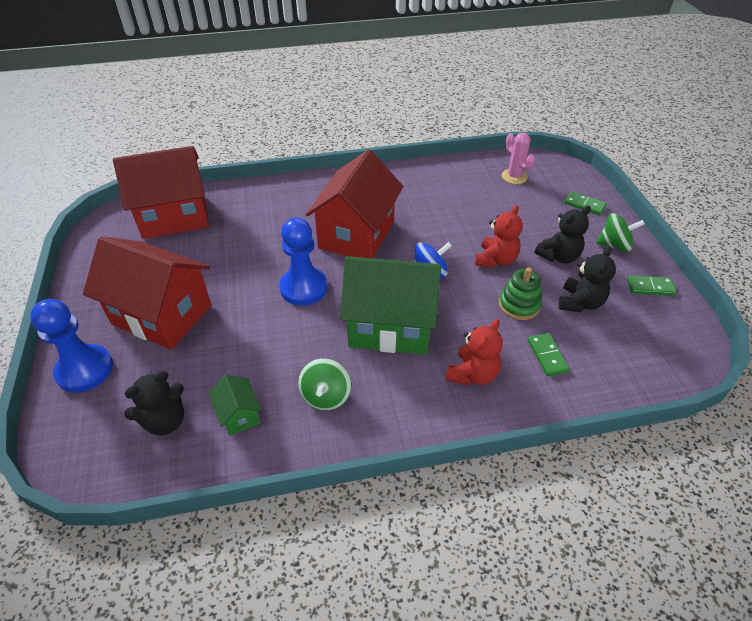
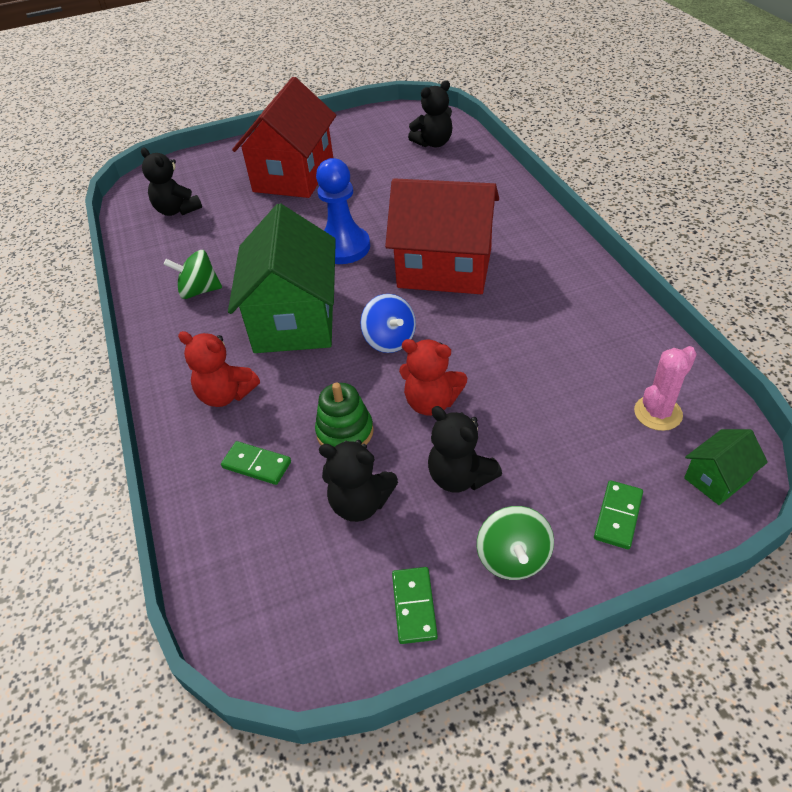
camera: 85 degrees right, 0 degrees up
(85, 370) = (229, 159): blue pawn -> none
(174, 216) = (433, 143): red house -> black teddy bear
(239, 415) = (180, 245): green house -> green house (717, 479)
(547, 356) = (256, 465): green domino -> green domino turned 45 degrees clockwise

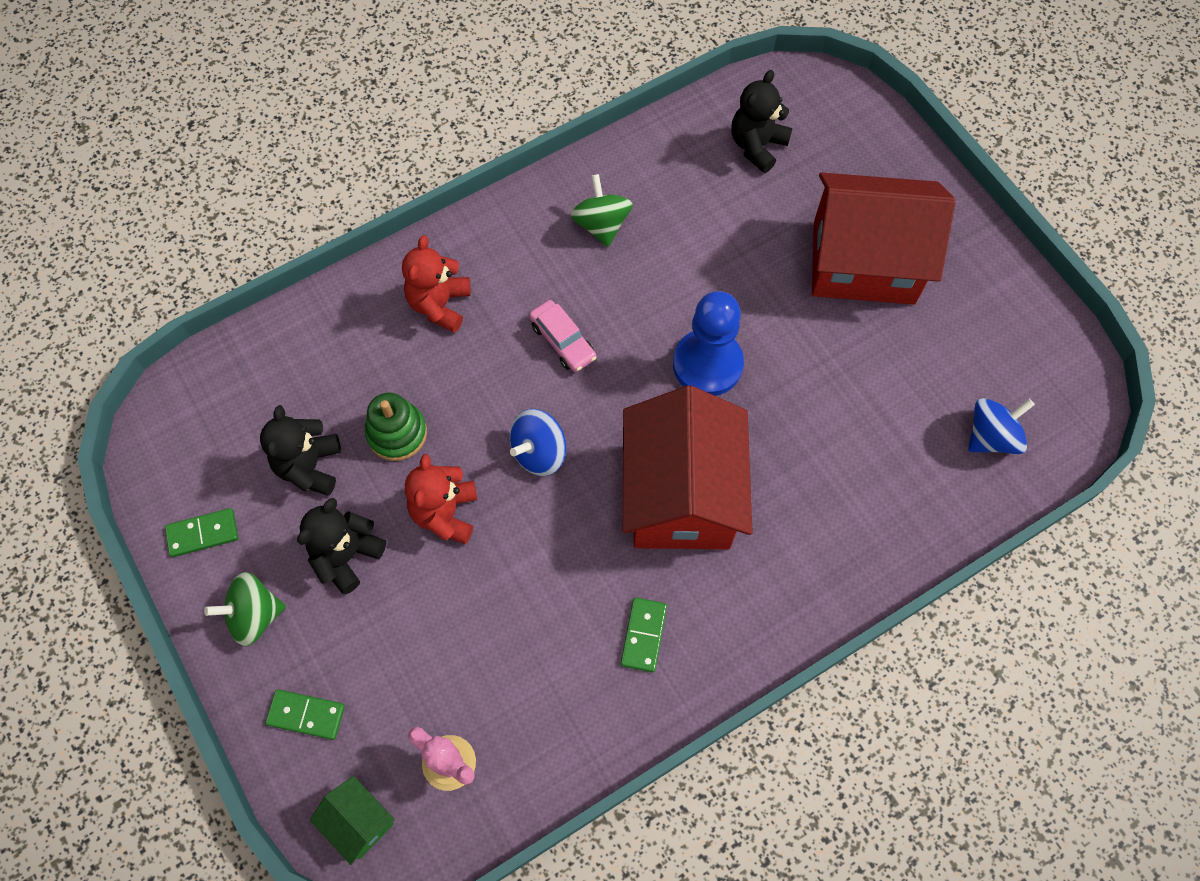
camera: 75 degrees right, 20 degrees up
(256, 465) = (349, 361): green domino -> green domino (643, 635)
(294, 320) = (563, 341): green house -> pink car
(433, 143) = (991, 436): black teddy bear -> blue spinning top

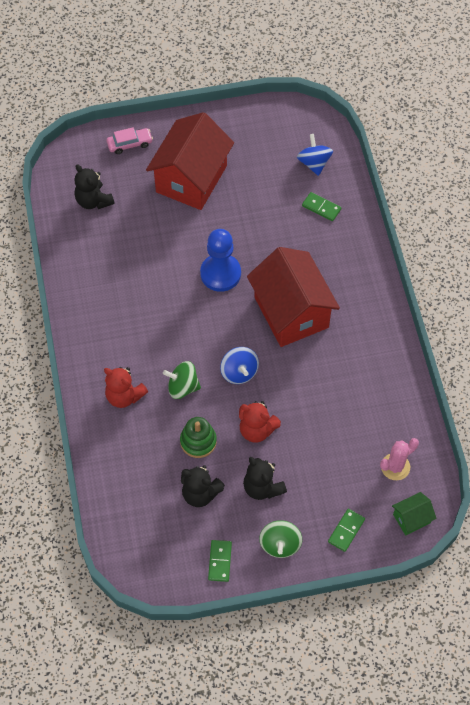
camera: 70 degrees left, 5 degrees down
(563, 341) = (176, 339): pink car -> pink car (130, 144)
(601, 224) = (109, 296): green spinning top -> green spinning top (182, 387)
(643, 635) = (360, 355): green domino -> green domino (321, 207)
(681, 495) = (291, 312): red house -> red house turned 45 degrees clockwise

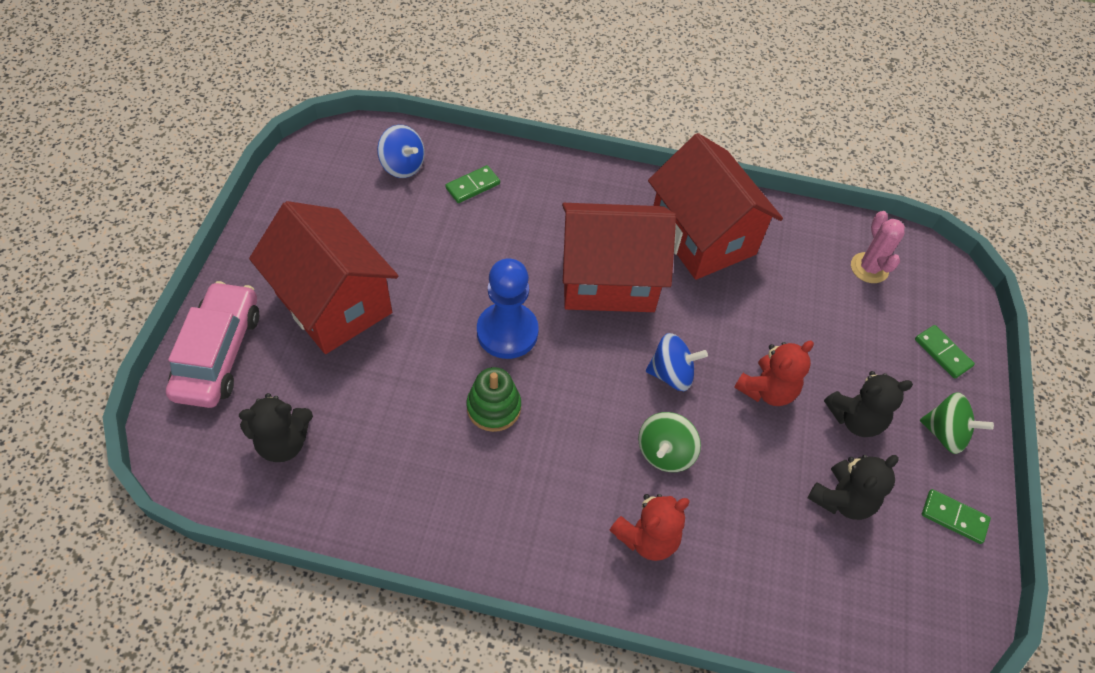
camera: 70 degrees left, 5 degrees down
(130, 144) = (218, 353): pink car -> pink car, size x1.83
(198, 441) = (759, 468): green stacking toy -> green stacking toy (494, 407)
(314, 163) = (403, 166): blue spinning top -> blue spinning top turned 150 degrees counterclockwise
(360, 354) = (702, 236): none -> red house
(411, 518) = (942, 282): green house -> none

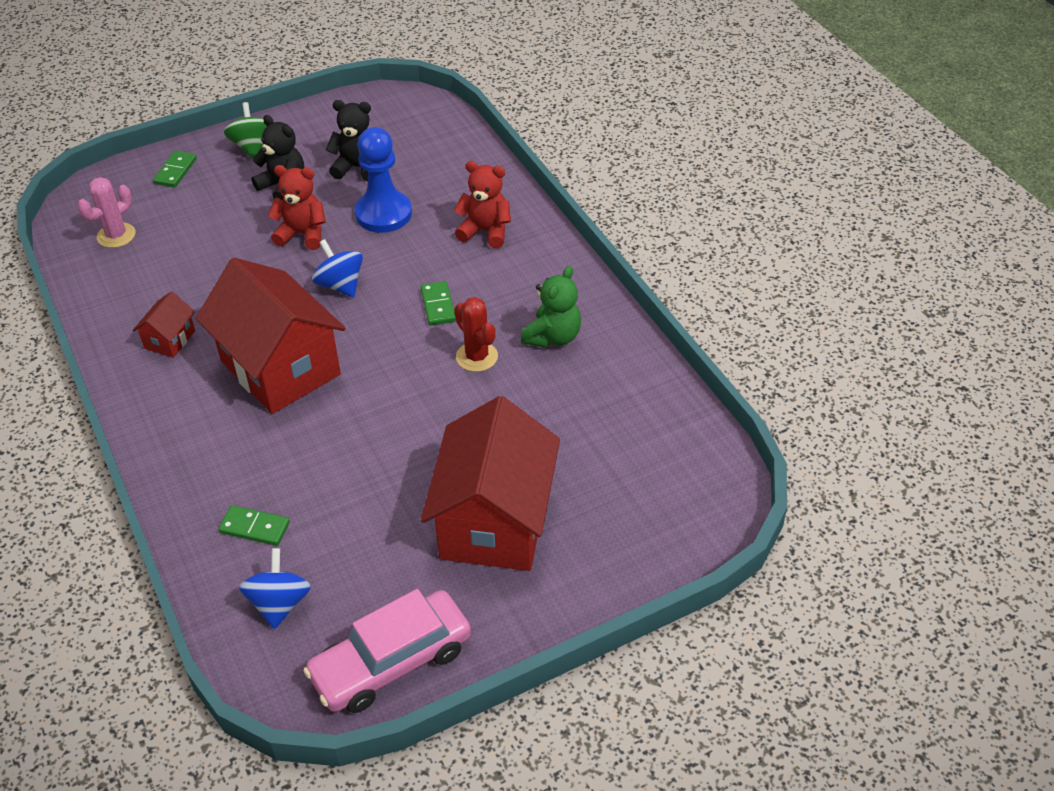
camera: 125 degrees left, 10 degrees down
(218, 353) = (627, 556): pink car -> pink car (391, 662)
(283, 442) = (642, 449): black teddy bear -> none
(459, 480) = (553, 337): none -> green teddy bear
(494, 407) = (477, 357): green stacking toy -> red cactus
(507, 332) = (400, 393): blue pawn -> blue pawn (383, 214)
(665, 452) = (412, 255): green spinning top -> none
(702, 236) = (170, 339): red house -> red house, size x0.43
(954, 517) = (319, 122): green domino -> green domino (438, 305)

